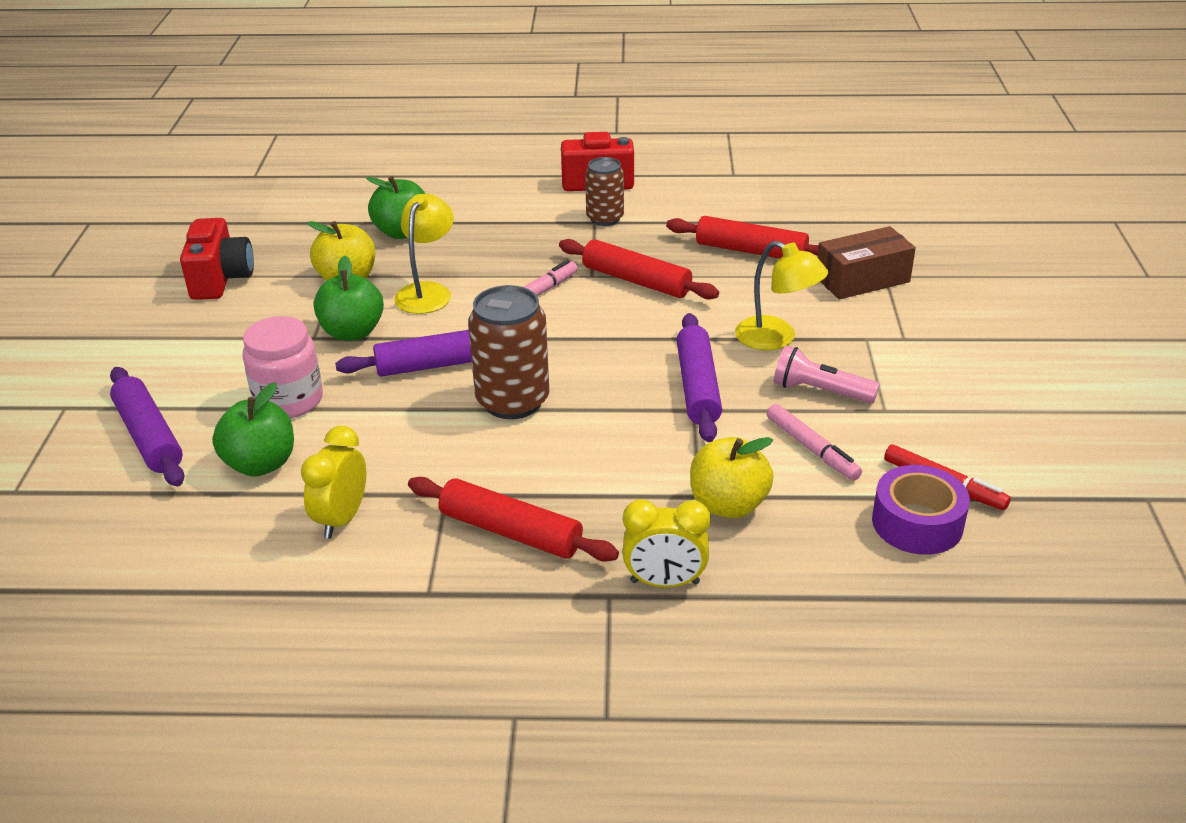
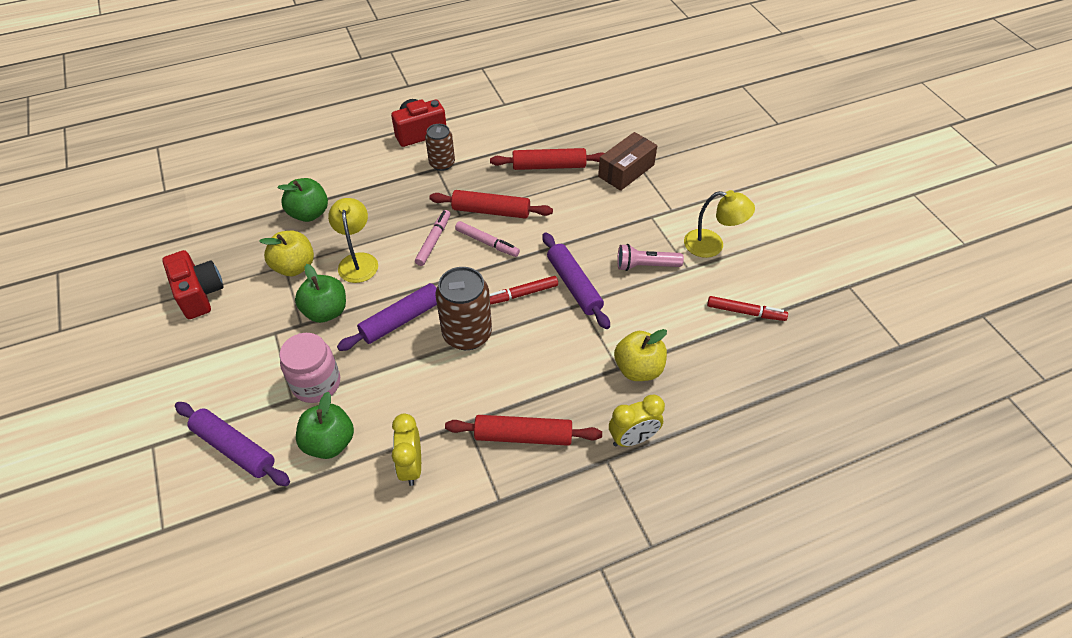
camera: 25 degrees left, 15 degrees up
(616, 378) = (521, 294): none -> red marker
(776, 339) = (600, 233): yellow lamp -> yellow lamp (712, 245)
(812, 449) = (663, 311): pink marker -> pink marker (487, 243)
(917, 523) = (745, 345): purple tape -> none

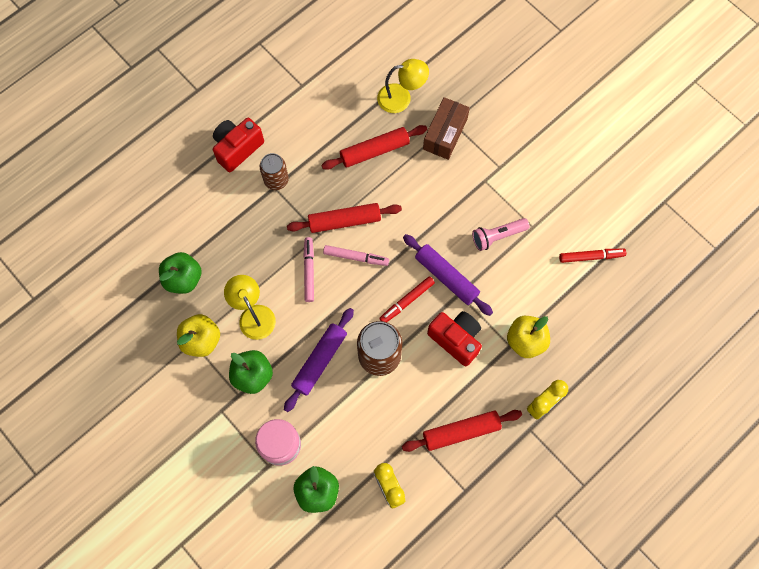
camera: 20 degrees left, 20 degrees up
(199, 294) = (134, 397): red camera -> red camera (456, 339)
(234, 448) = (247, 523): purple rolling pin -> none
(712, 245) = (545, 195): yellow lamp -> yellow lamp (401, 98)

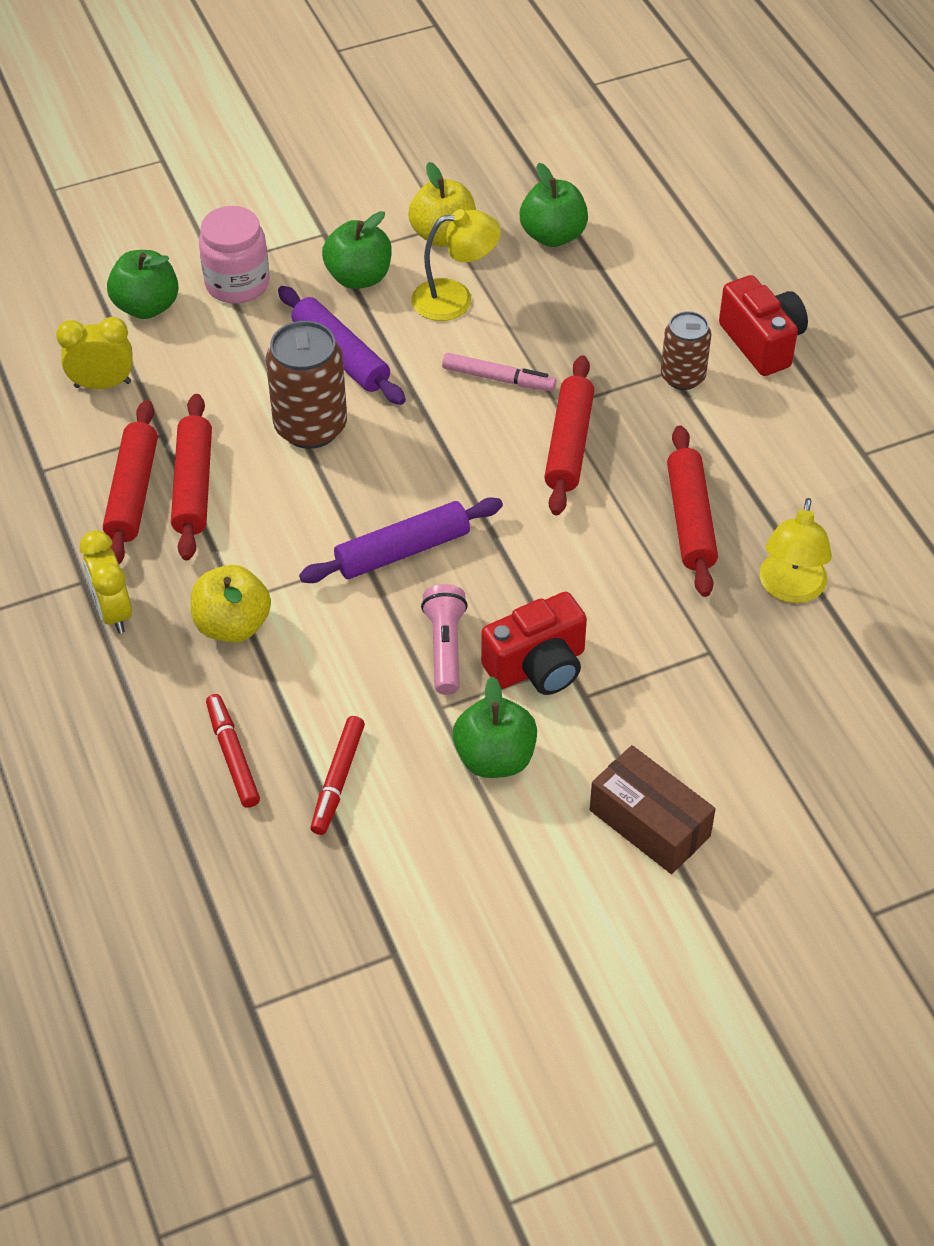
camera: 110 degrees right, 20 degrees down
(356, 257) = (495, 442): pink marker -> none
(406, 301) = (385, 486): red marker -> red marker (233, 755)
(444, 401) = (194, 486): none -> red rolling pin
(445, 134) = (688, 633): brown box -> brown box (649, 823)
(456, 339) = (286, 531): red camera -> red camera (538, 666)
(549, 194) = (495, 758): none -> green apple

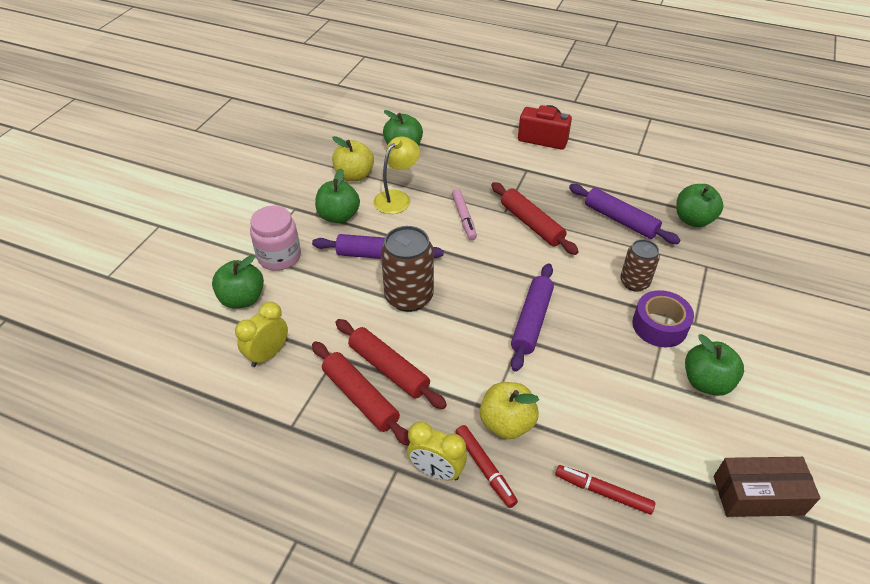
camera: 45 degrees left, 5 degrees down
(337, 780) = (664, 457): red marker -> red marker (485, 468)
(445, 648) = (613, 350): pink flashlight -> none
(498, 379) = (463, 218): pink marker -> pink marker turned 105 degrees clockwise
(538, 666) = (659, 326): red camera -> purple tape
(649, 823) = (798, 355): brown box -> brown box (758, 495)
(683, 377) = (534, 169): brown can -> brown can (634, 282)
(690, 519) = (620, 220): red rolling pin -> purple rolling pin
(790, 589) = (693, 220): yellow lamp -> green apple

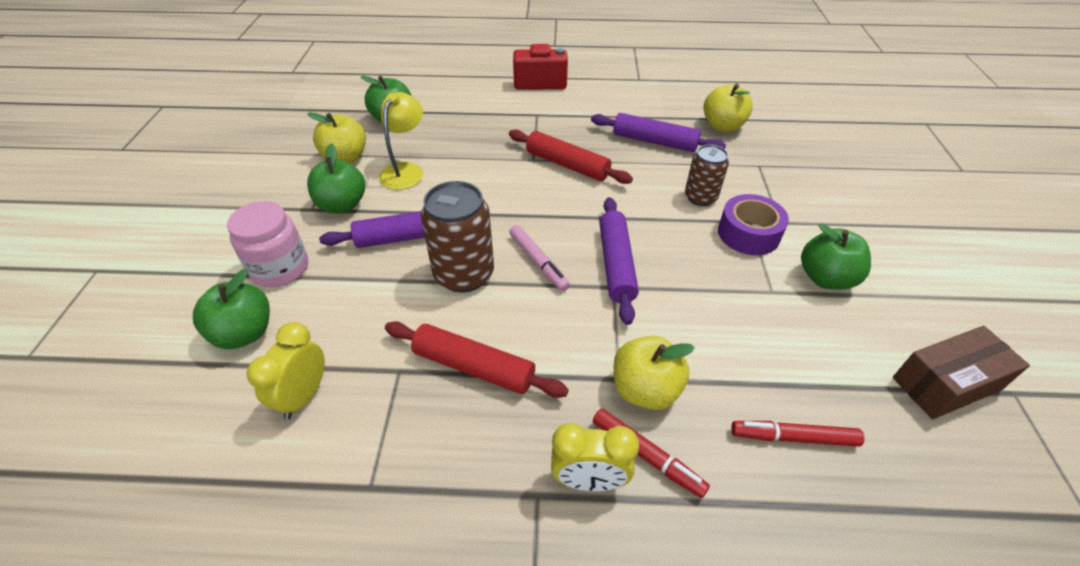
camera: 20 degrees left, 0 degrees up
(361, 397) = (452, 415): red rolling pin -> none
(463, 218) = (491, 174): pink marker -> pink marker (538, 262)
(693, 220) = (722, 126): green apple -> yellow apple

